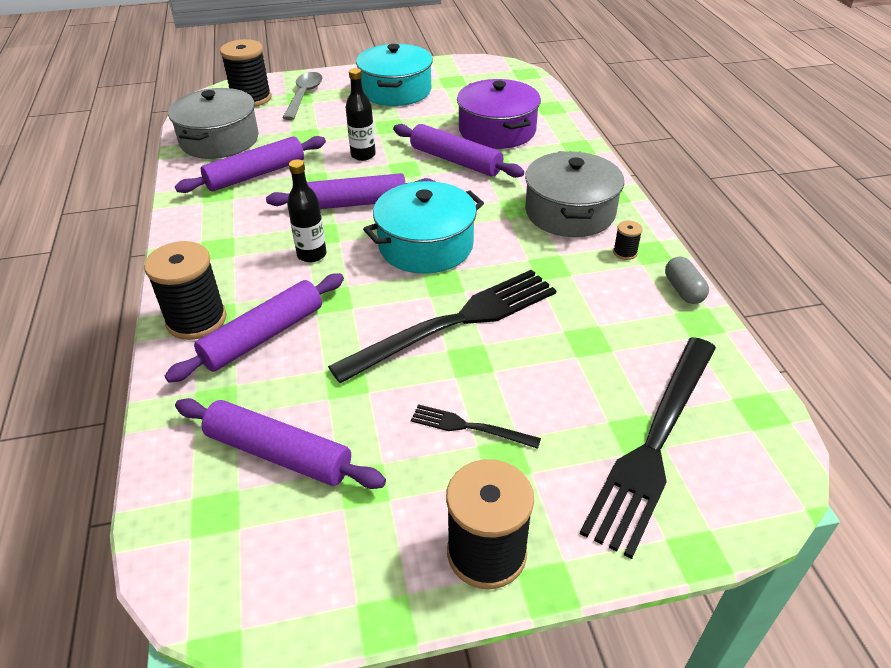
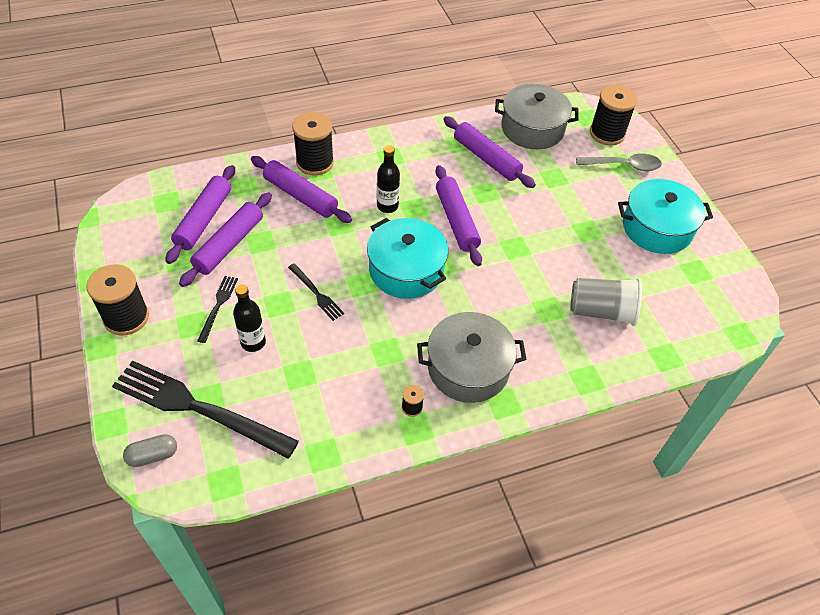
camera: 80 degrees right, 10 degrees up
(363, 155) = (531, 218): black bottle -> black bottle (253, 342)
(455, 161) = (536, 282): purple rolling pin -> purple rolling pin (229, 244)
(455, 323) = (316, 293): black fork -> black fork, size x0.46
(497, 130) = (601, 311): purple pot -> grey cup
(683, 290) = (363, 447): grey capsule -> grey capsule (153, 455)

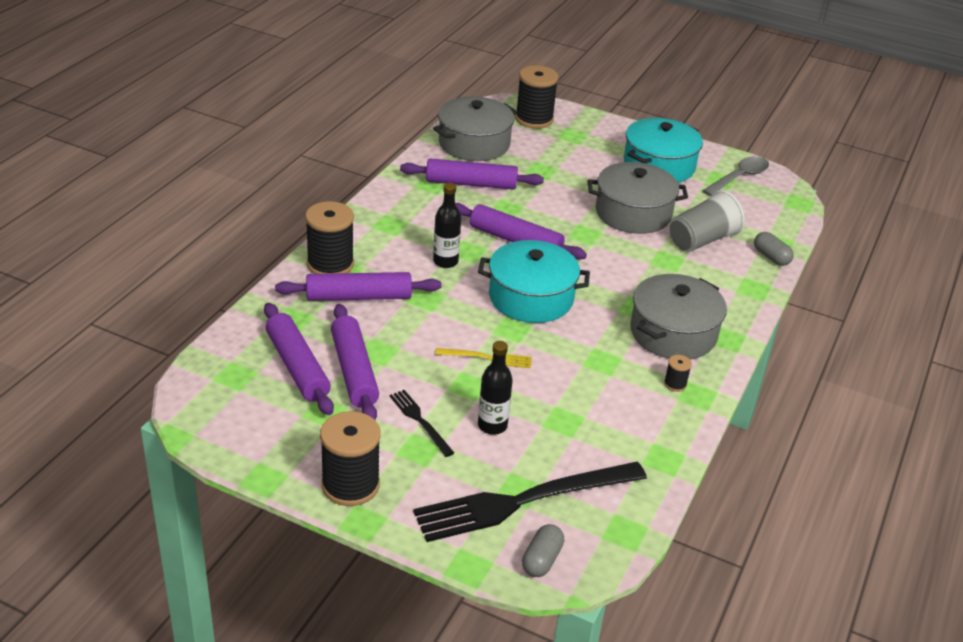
camera: 45 degrees left, 15 degrees down
(316, 293) = (487, 358): black fork -> yellow fork
(577, 254) = (633, 213): none -> grey pot
(624, 166) = (578, 135): grey spoon -> grey spoon (739, 177)
(641, 364) = (771, 257): none -> grey capsule

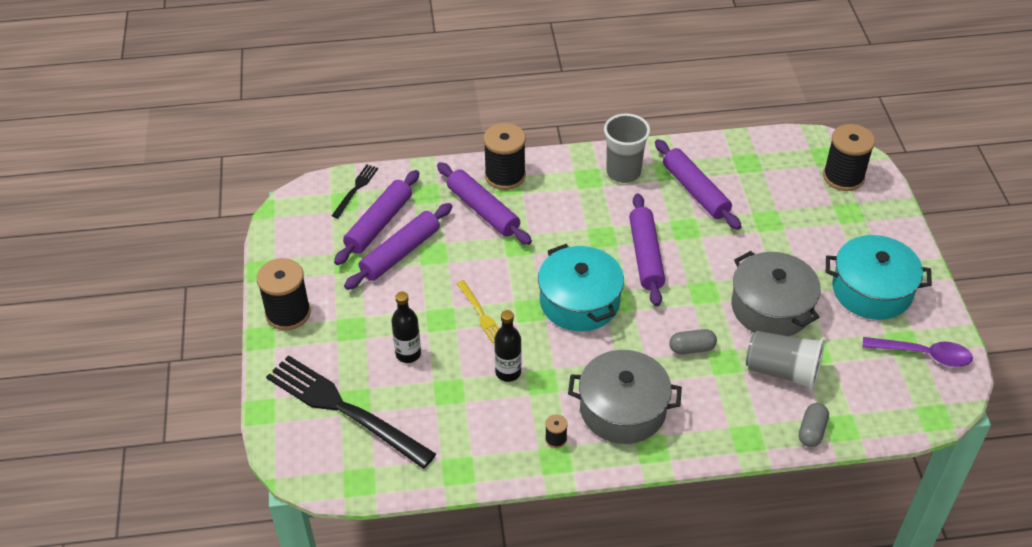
camera: 60 degrees right, 10 degrees up
(406, 205) = (623, 172): none -> grey cup
(420, 421) = (379, 314): black fork -> black fork (356, 189)
(445, 261) = (574, 231): black bottle -> black bottle (508, 372)
(474, 144) = (757, 163): grey pot -> none
(541, 560) = (295, 447): grey capsule -> grey capsule (692, 348)
(739, 177) = (924, 355): grey spoon -> purple spoon

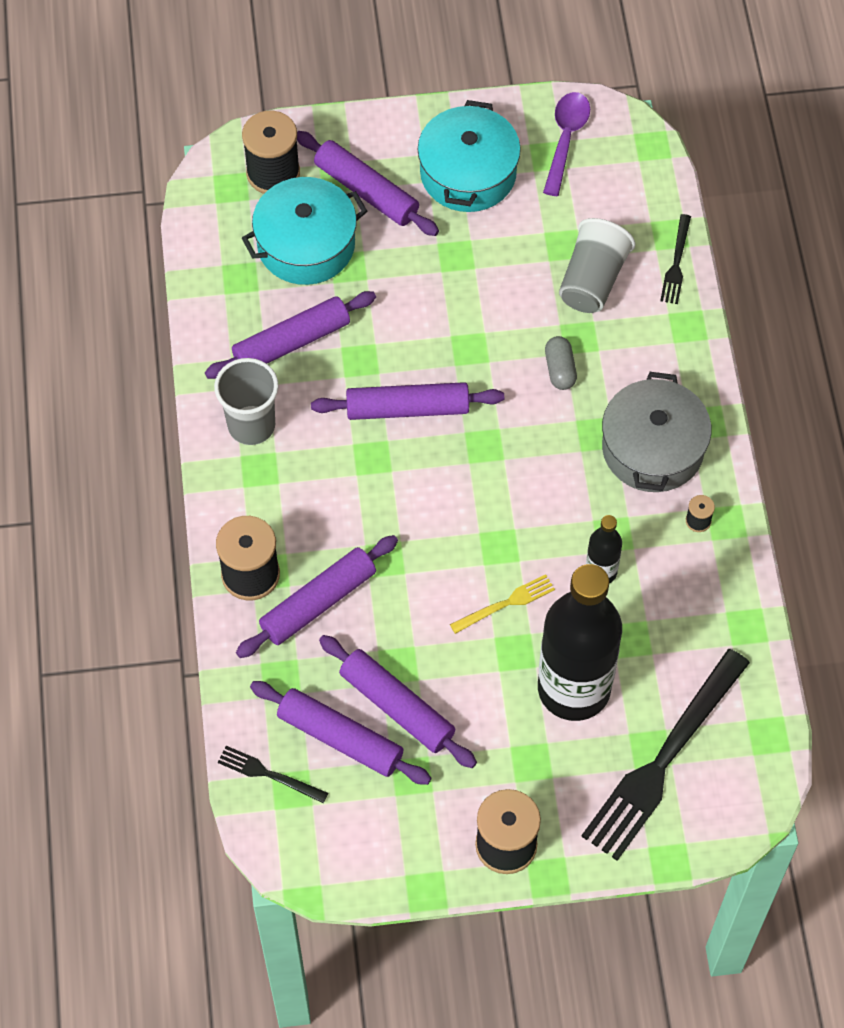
camera: 90 degrees left, 15 degrees up
(408, 354) = (574, 689): black bottle -> black bottle, size x2.22
(579, 301) = (485, 488): turquoise pot -> turquoise pot (306, 244)
(771, 307) = (495, 280): grey pot -> none
(811, 431) = (676, 263): grey capsule -> black fork
(839, 229) = (366, 191): none -> purple rolling pin

